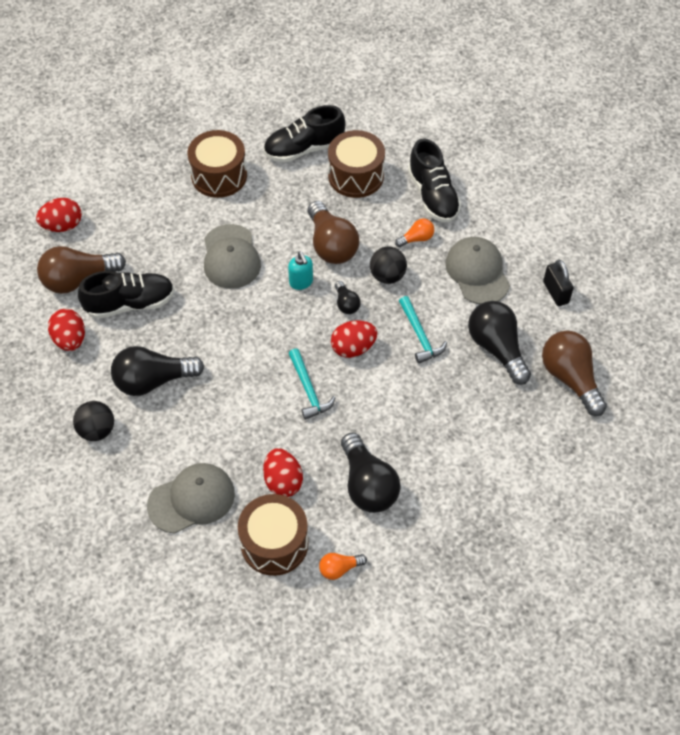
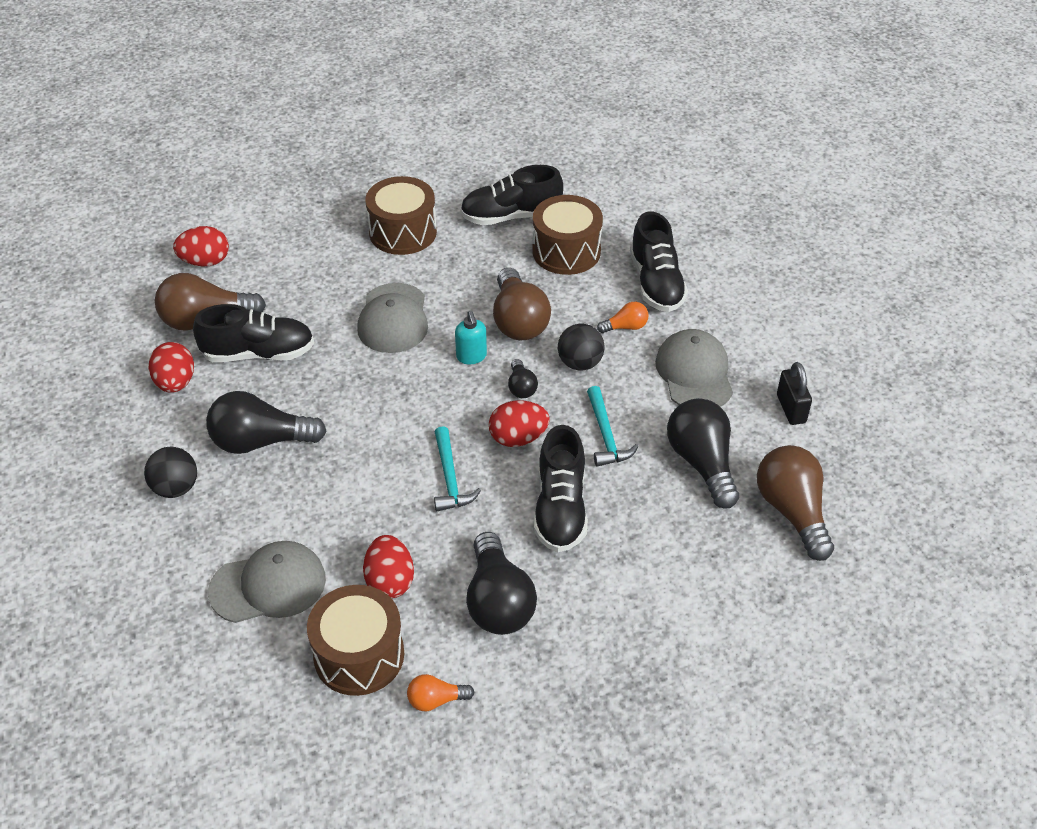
camera: 10 degrees right, 10 degrees down
(398, 402) = (560, 508): none -> black shoe

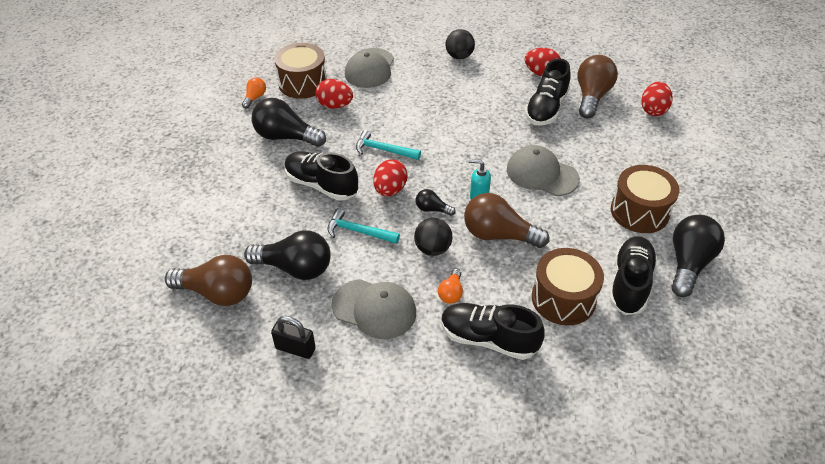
camera: 120 degrees right, 0 degrees up
(260, 441) = (470, 91): black light bulb -> black light bulb (688, 263)

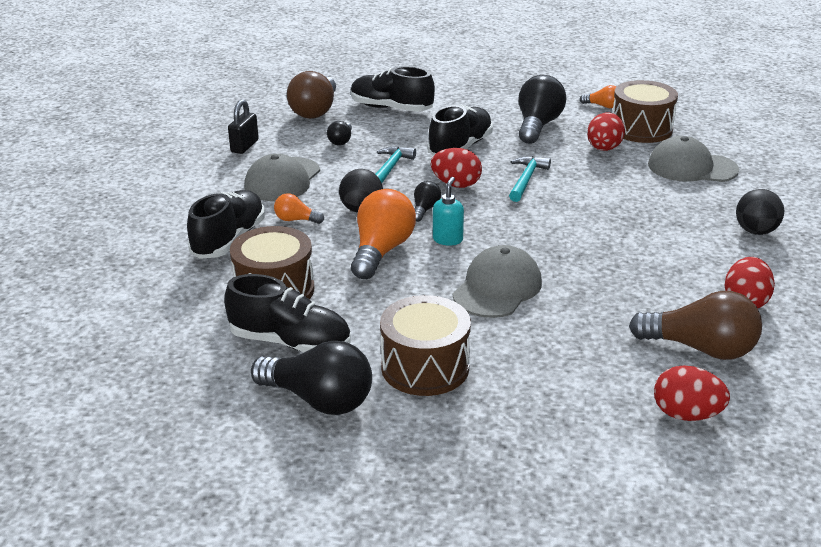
camera: 90 degrees right, 15 degrees down
(295, 268) = (341, 141): black light bulb -> black light bulb, size x0.50
(498, 235) = (381, 251): brown light bulb -> orange light bulb
(546, 108) = (650, 301): black shoe -> black shoe (391, 108)

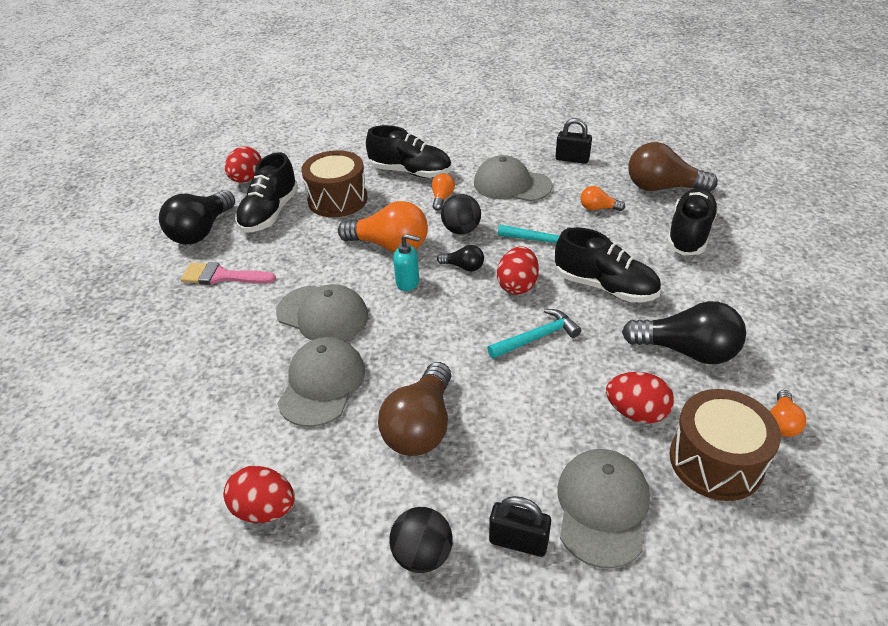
camera: 90 degrees right, 10 degrees up
(341, 141) = (598, 208): black light bulb -> orange light bulb
(425, 367) = (222, 276): brown drum -> pink brush
(526, 179) = (537, 337): turquoise hammer -> turquoise hammer turned 45 degrees counterclockwise
(597, 282) = (322, 384): none -> grey cap
(686, 414) = (107, 429): red egg -> red egg (247, 179)
(701, 348) = (194, 454): brown light bulb -> brown light bulb (421, 426)
(729, 196) = (518, 541): none -> black padlock

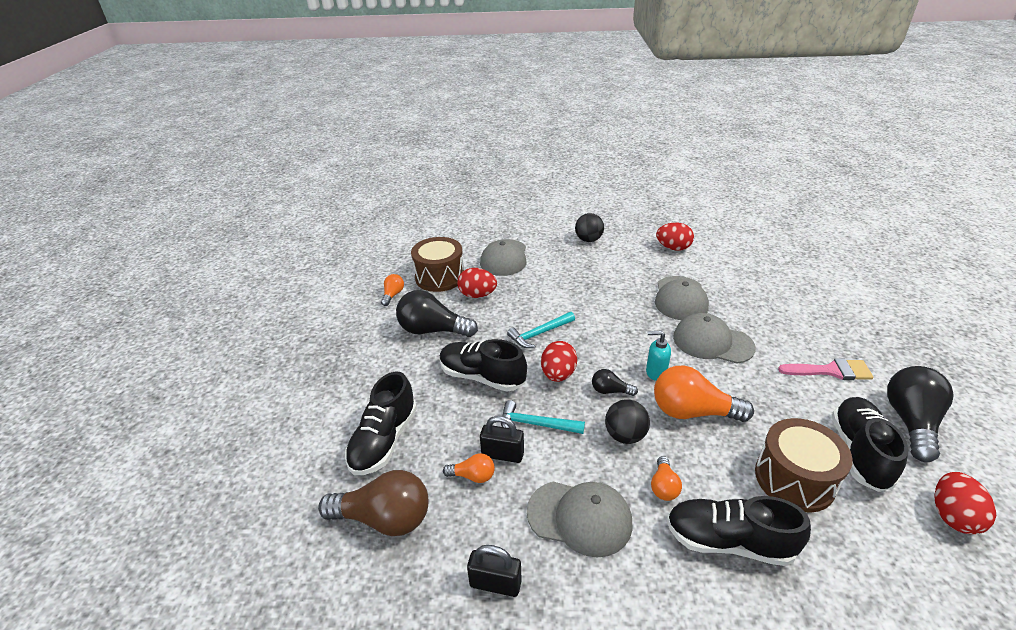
camera: 175 degrees right, 5 degrees down
(421, 426) = (606, 282): brown light bulb -> none
(518, 541) = (545, 246): black padlock -> black padlock (502, 454)

